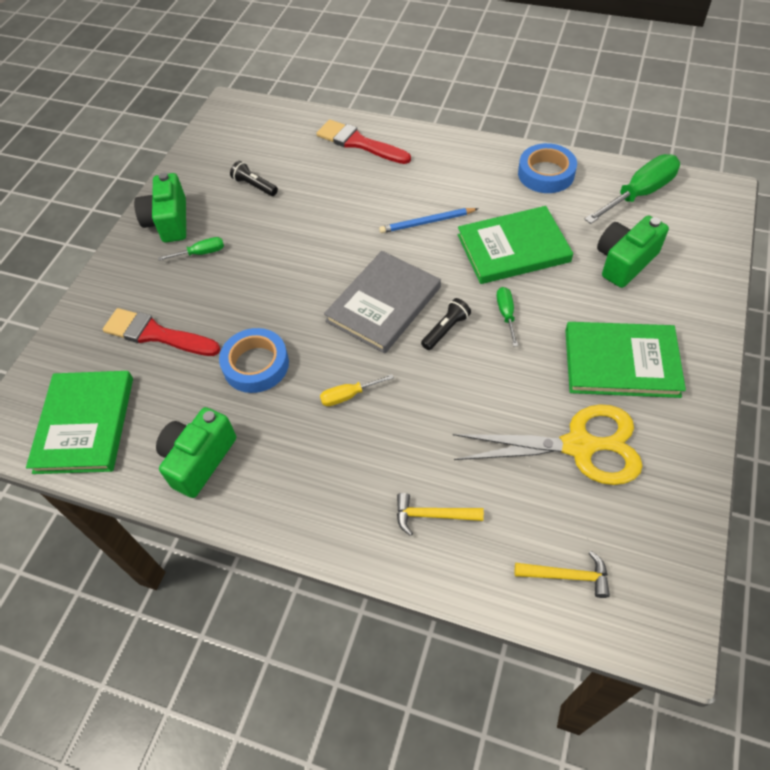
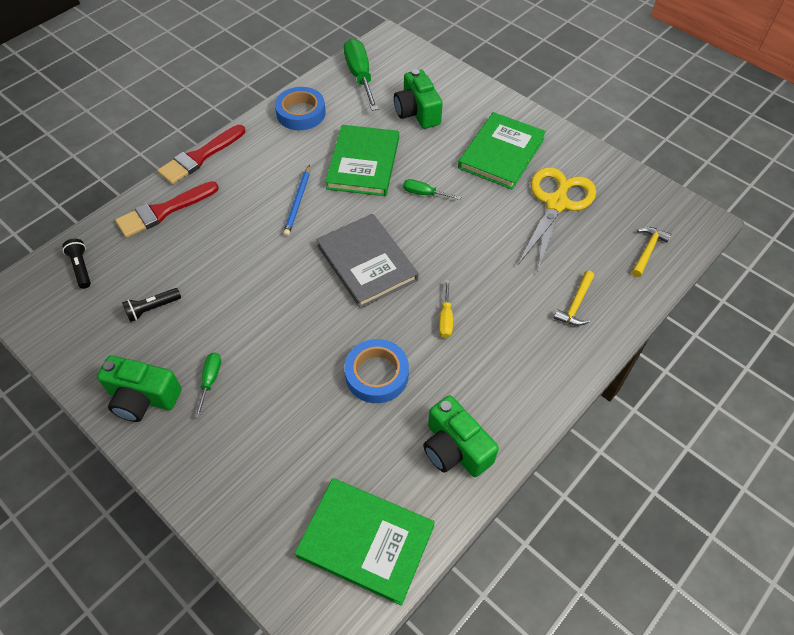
camera: 70 degrees left, 0 degrees up
(156, 334) = (291, 448): red brush -> red brush (200, 157)
(445, 330) = (417, 234): black flashlight -> black flashlight (81, 268)

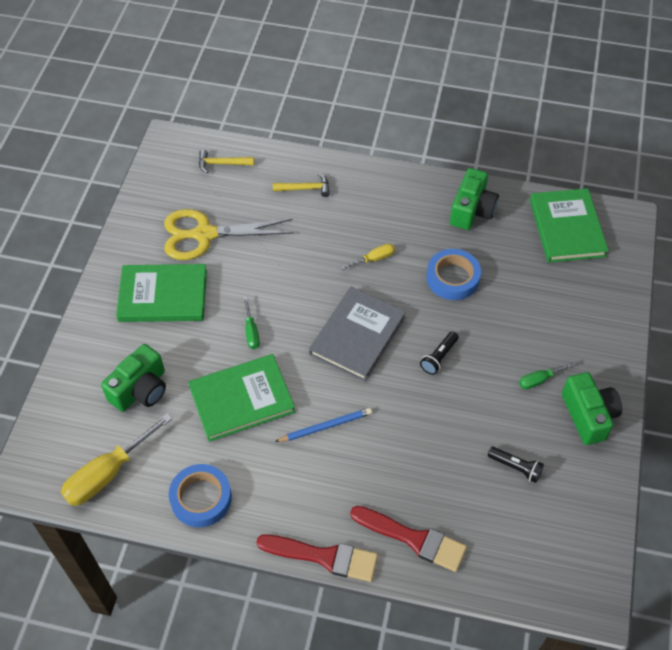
camera: 120 degrees left, 0 degrees up
(81, 268) = (523, 562): black flashlight -> black flashlight (439, 357)
(360, 76) = (108, 473): green screwdriver -> yellow screwdriver

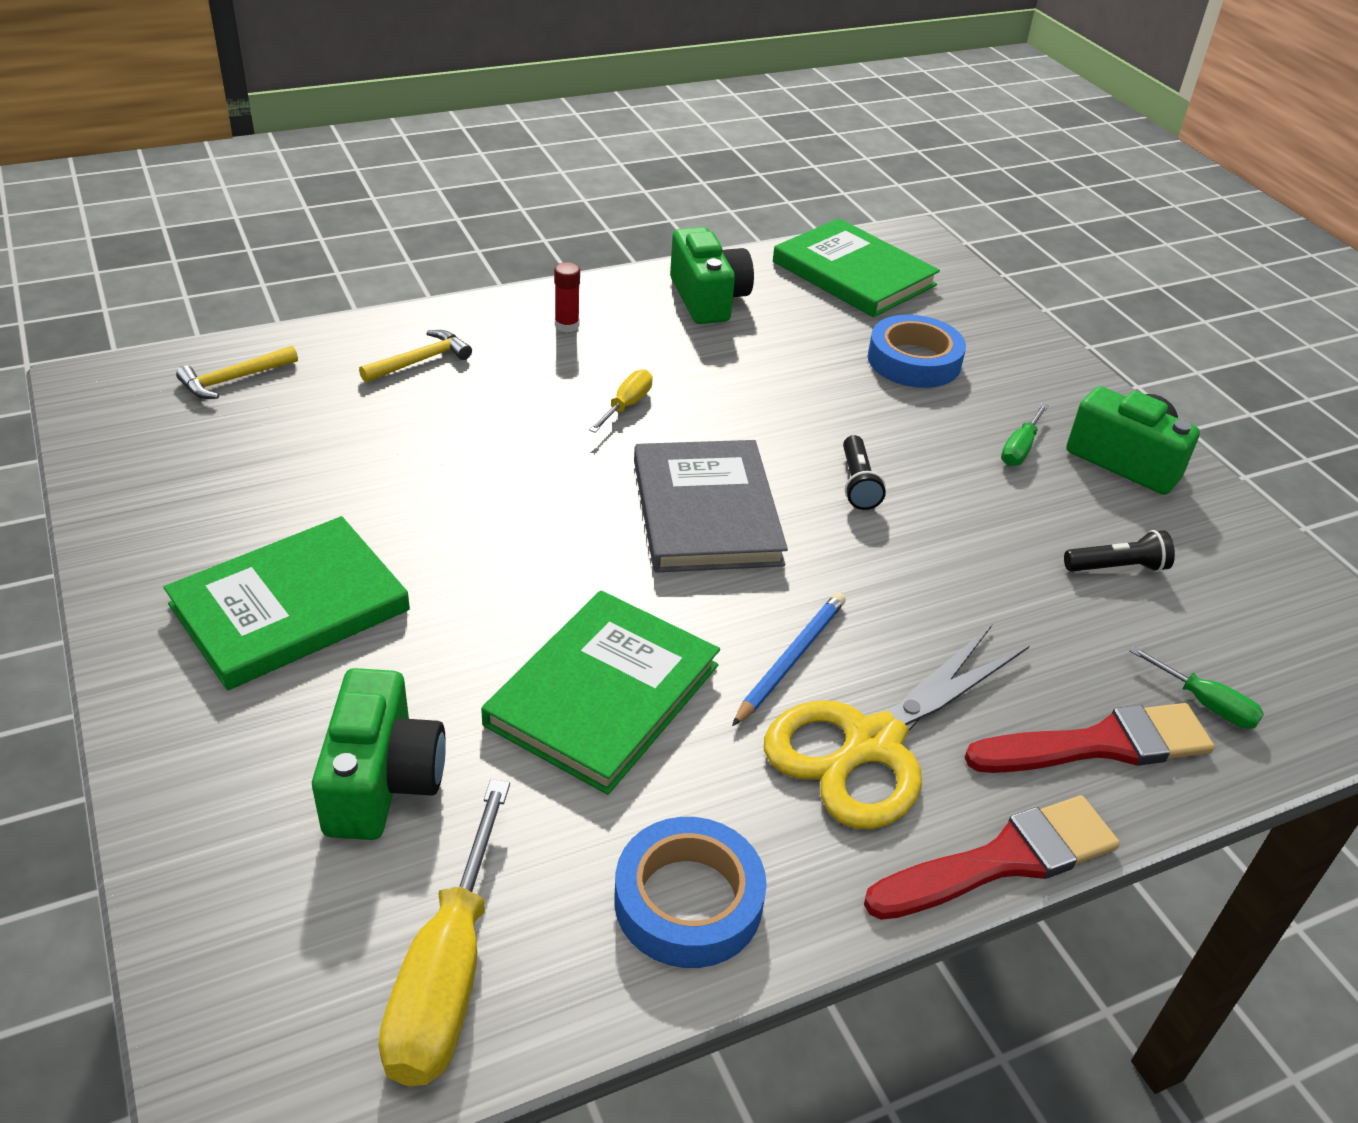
camera: 40 degrees left, 15 degrees down
(204, 234) = (291, 486): yellow scissors -> yellow scissors (871, 744)
(251, 331) = (519, 586): green screwdriver -> green screwdriver (1205, 704)
(388, 196) = (567, 325): none -> red glue stick
(452, 278) = (768, 383): blue tape -> blue tape (914, 361)

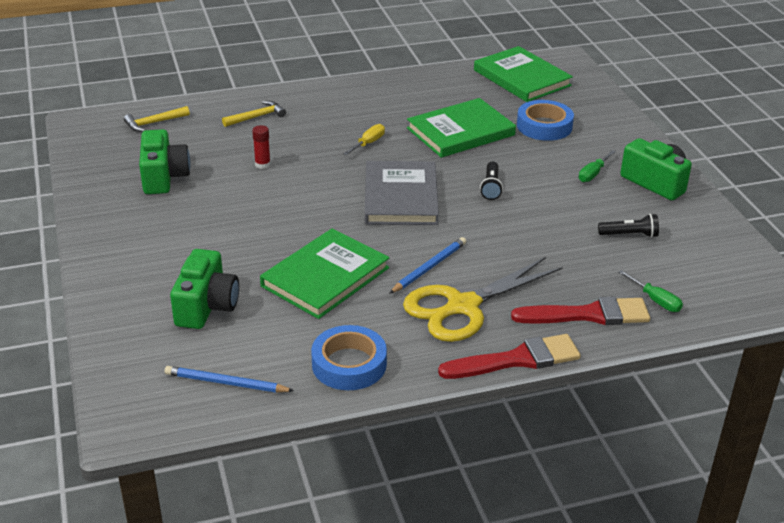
camera: 10 degrees right, 5 degrees down
(290, 608) = (171, 230): green book -> green book (460, 132)
(447, 974) = (226, 383): yellow screwdriver -> blue pencil
(567, 325) = (343, 101): red glue stick -> red glue stick (262, 164)
(708, 299) = (429, 89): green camera -> green camera (164, 177)

